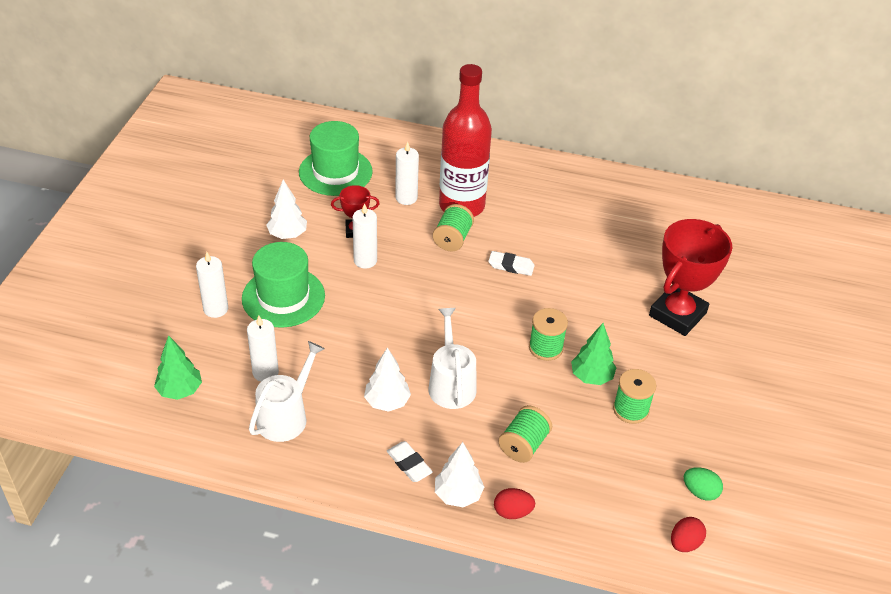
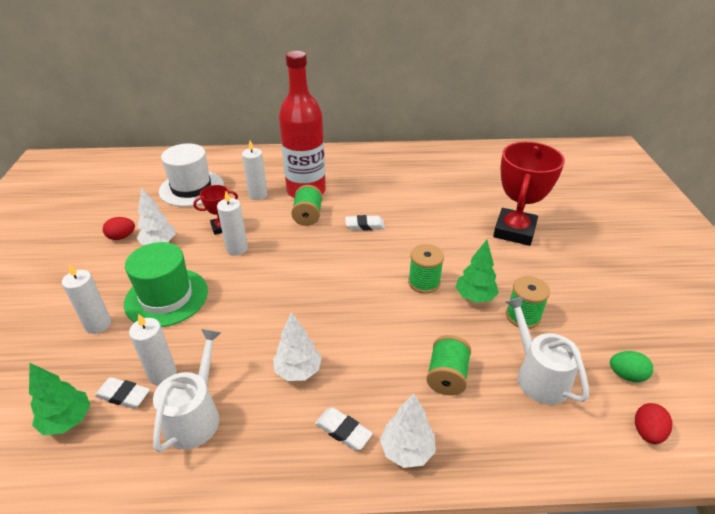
camera: 15 degrees left, 5 degrees down
(228, 382) = (123, 395): none -> white eraser
(335, 172) = (191, 188): green hat -> white hat
(451, 384) = (354, 336): white watering can -> white watering can (538, 376)
(512, 512) = (470, 452): red egg -> red egg (122, 237)

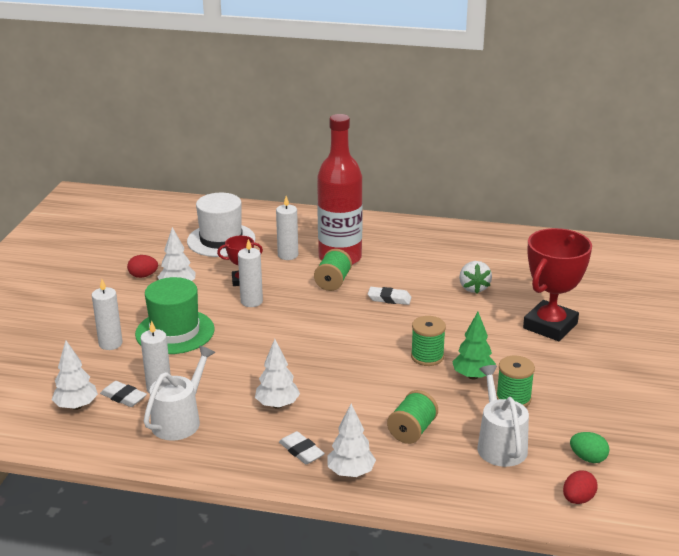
camera: 15 degrees right, 10 degrees down
(67, 421) = (76, 406): green tree -> white tree
(433, 203) = (473, 288): none -> white strawberry

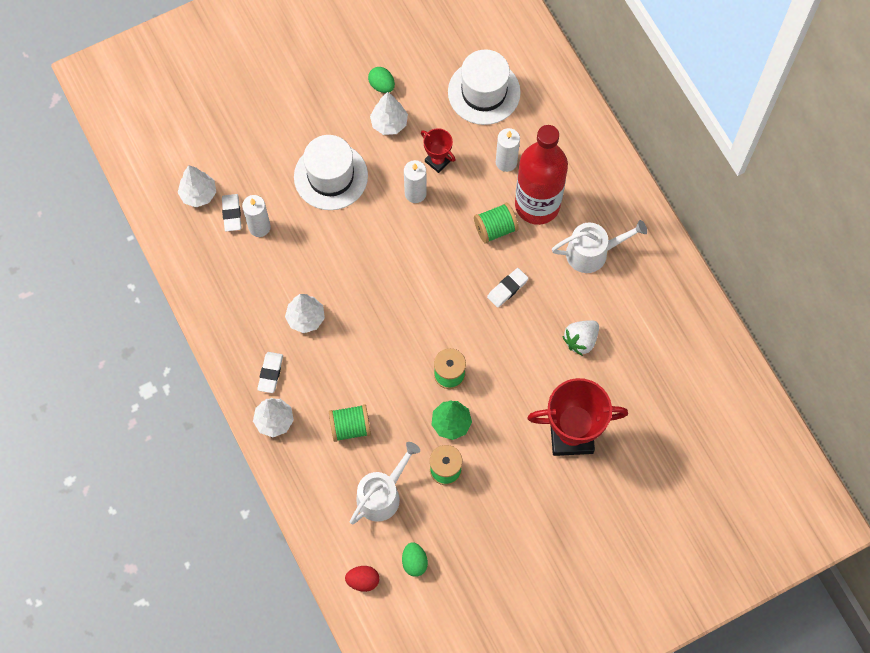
camera: 50 degrees right, 40 degrees up
(110, 343) = (280, 147): white candle -> none
(143, 276) = (382, 85): red egg -> green egg
(175, 332) = (331, 176): green hat -> white hat
(179, 420) = (238, 271): white watering can -> white watering can (592, 252)
(389, 299) = (507, 289): white eraser -> white eraser turned 75 degrees clockwise

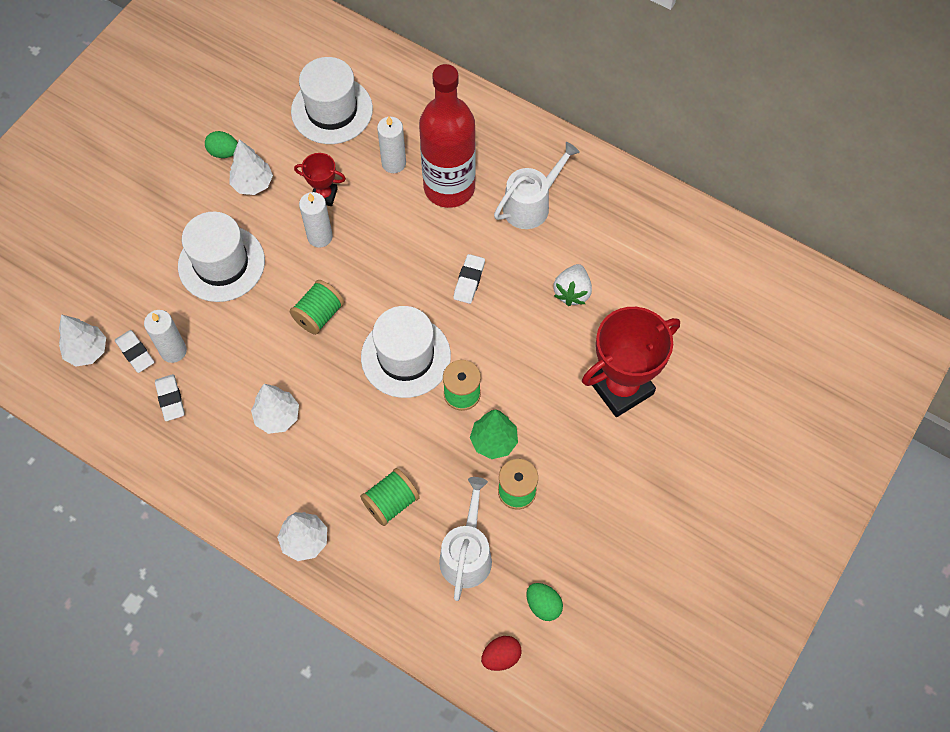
camera: 30 degrees left, 5 degrees down
(270, 373) = (271, 493): white eraser -> white eraser (170, 399)
(425, 323) = (406, 356): none -> white hat
(495, 229) = (421, 230): green spool -> green spool (319, 315)

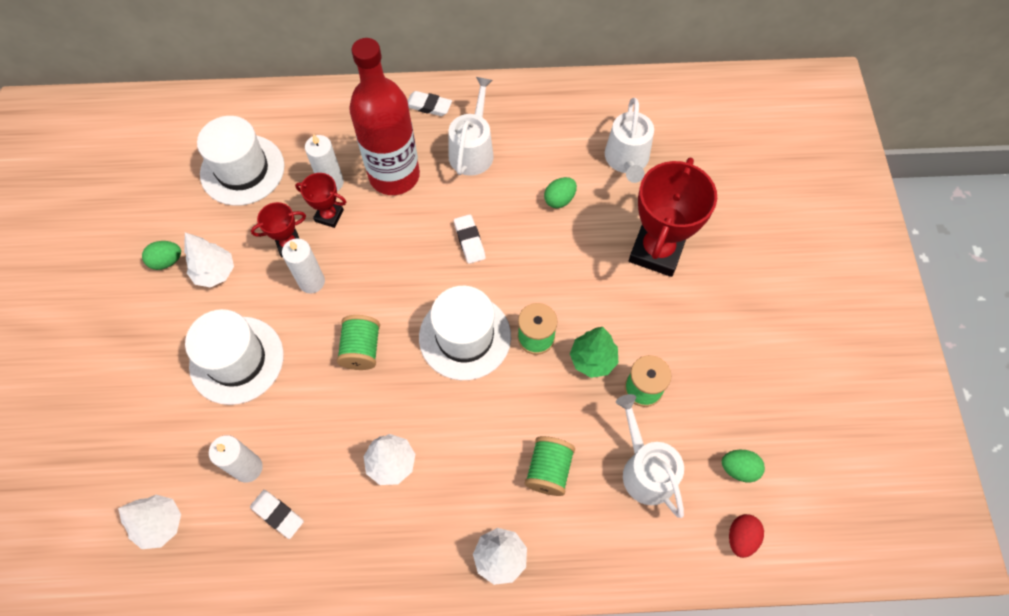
camera: 35 degrees left, 0 degrees up
(135, 353) = (211, 494): white eraser -> white eraser (428, 106)
(372, 190) = (329, 216): none -> red trophy
(572, 292) = (559, 199): white strawberry -> green egg
(660, 294) = (627, 160): none -> white watering can

